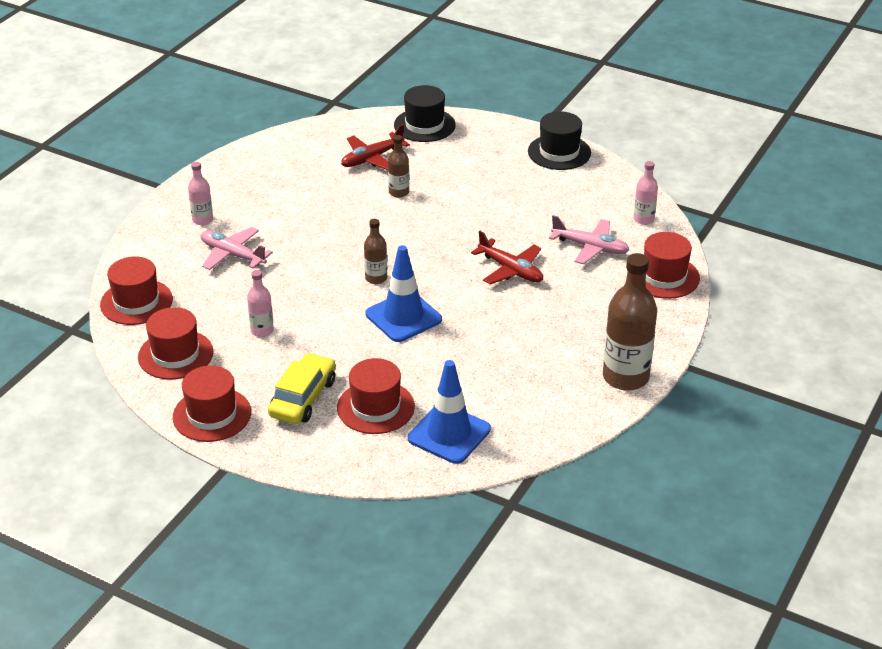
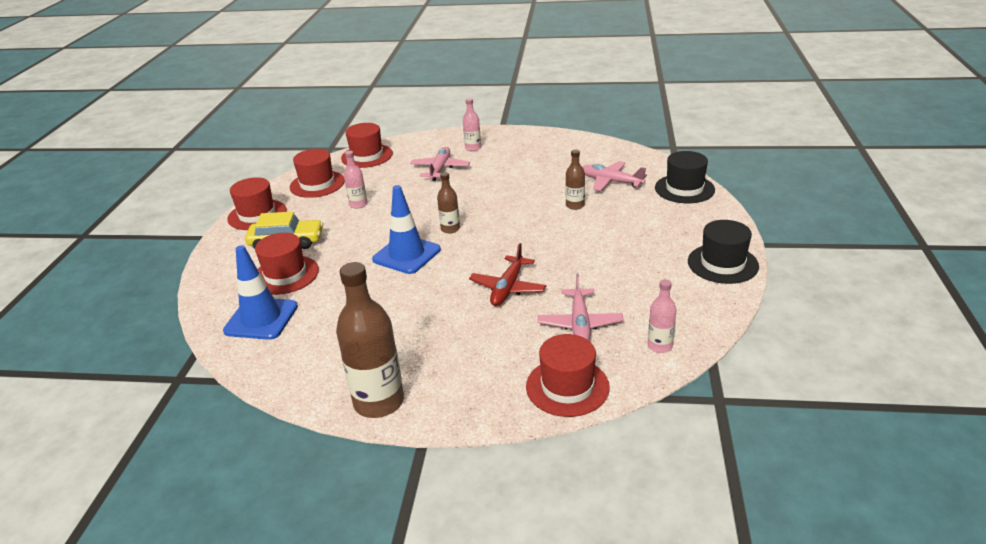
camera: 70 degrees right, 5 degrees down
(372, 158) = (610, 181): red plane -> pink plane

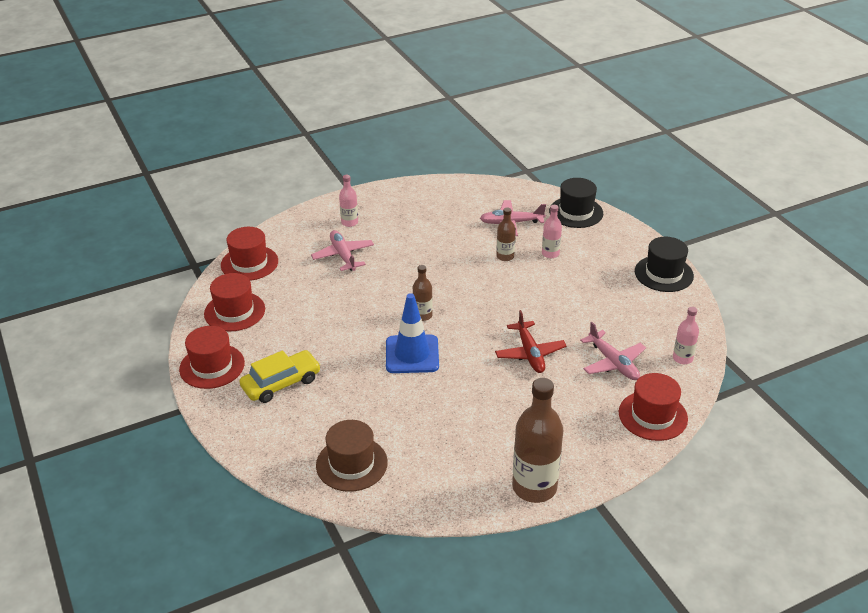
camera: 35 degrees left, 5 degrees up
(261, 319) = (351, 464): blue traffic cone -> brown hat
(285, 275) = (322, 415): red hat -> none
(358, 204) = (306, 320): pink bottle -> pink bottle (550, 253)

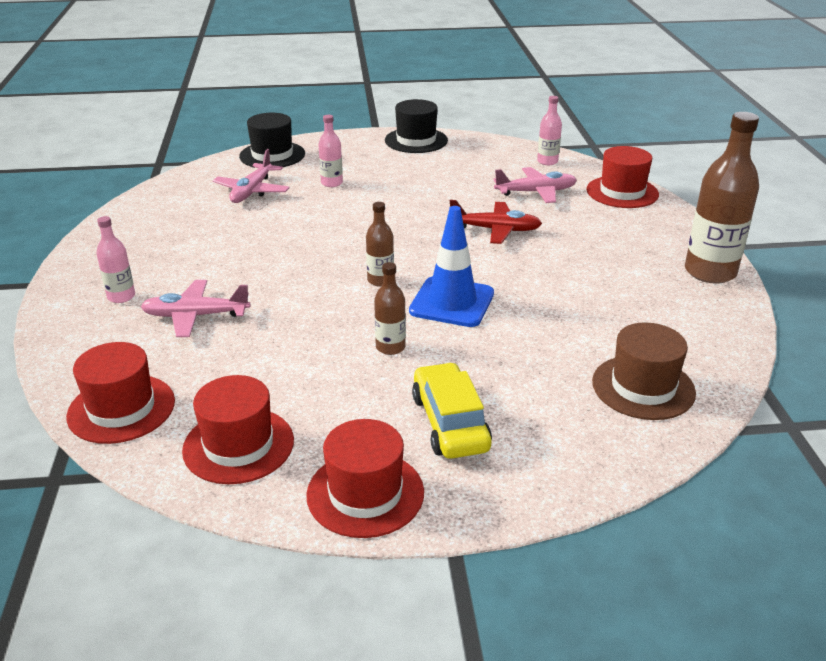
camera: 70 degrees left, 5 degrees down
(505, 256) = (312, 207): brown bottle -> brown bottle (390, 347)

